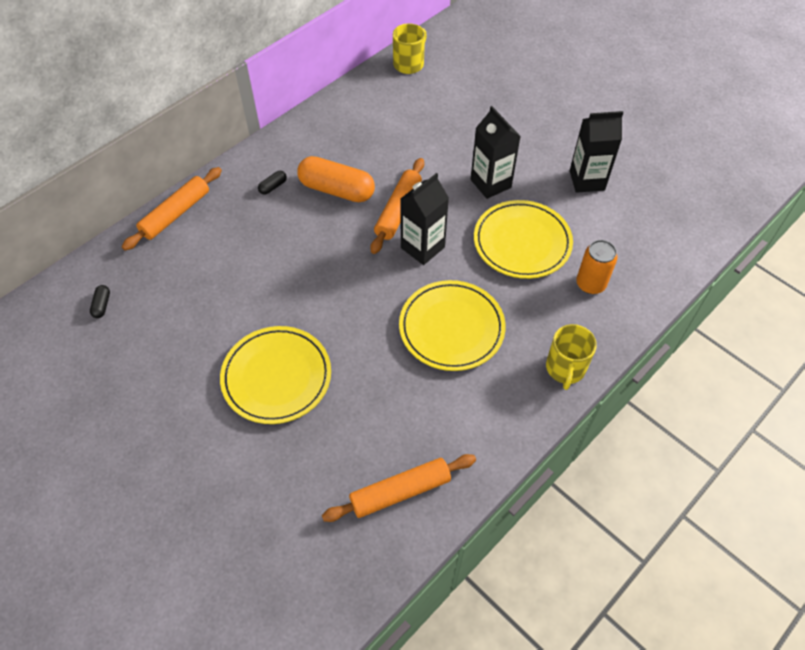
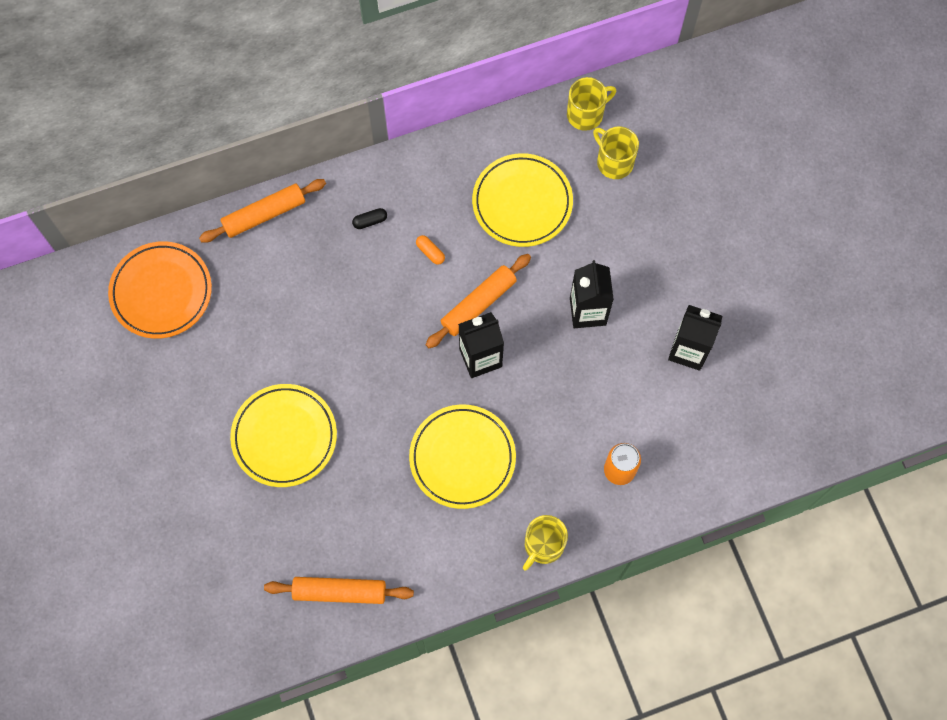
camera: 25 degrees right, 15 degrees up
(102, 305) = (161, 292): black capsule -> orange plate
(336, 190) = (430, 252): orange capsule -> orange capsule, size x0.41
(449, 85) = (614, 162): none -> yellow mug
(522, 242) = (579, 395): yellow plate -> yellow plate (522, 202)

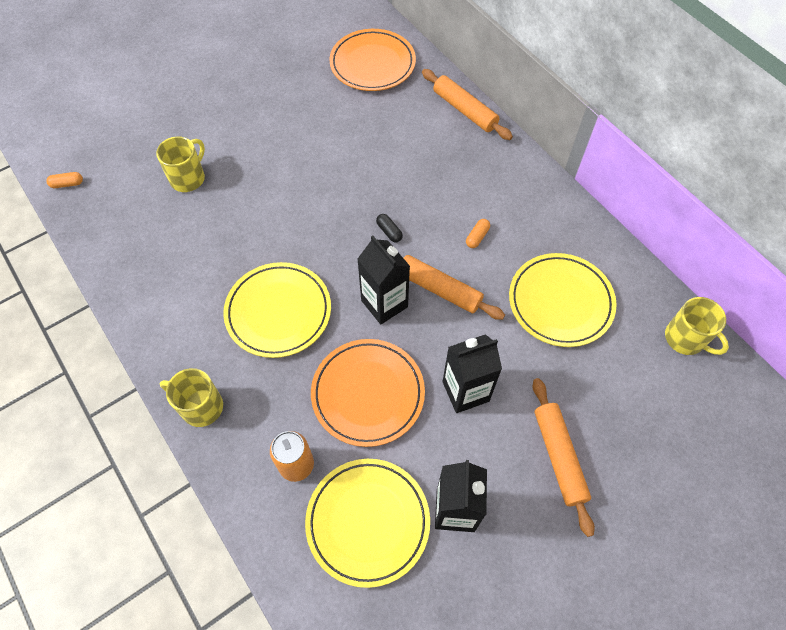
camera: 75 degrees right, 10 degrees down
(233, 659) = (67, 184): none -> orange capsule
(284, 437) = (268, 171): yellow plate -> yellow plate (368, 522)
(339, 592) = (133, 244): orange rolling pin -> orange rolling pin (559, 456)
(370, 221) = (489, 184): black capsule -> black capsule (389, 232)
(568, 395) = (368, 394): none -> orange plate
(614, 162) = (645, 379): yellow mug -> yellow mug (188, 178)

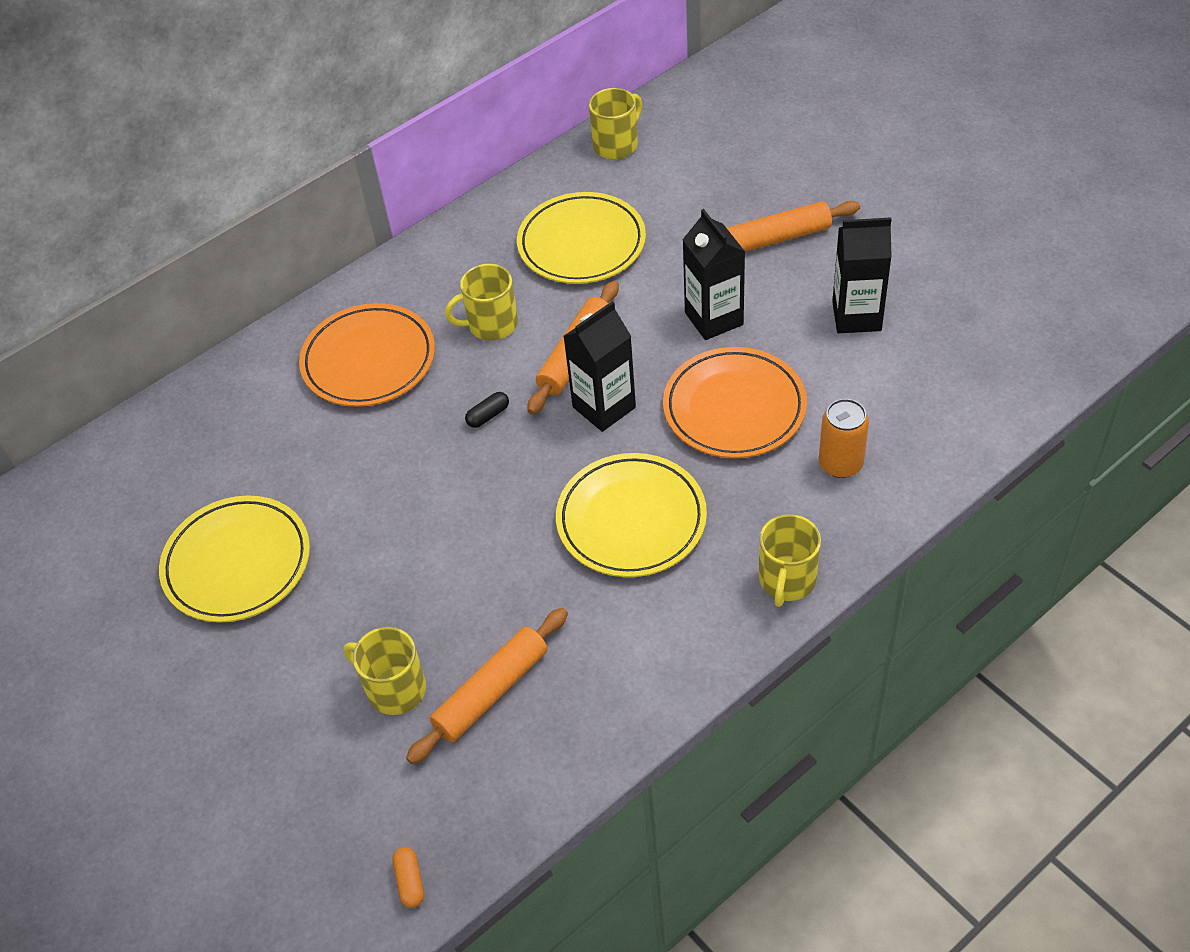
camera: 90 degrees left, 10 degrees down
(368, 522) = (890, 388): yellow plate -> yellow plate (237, 563)
(372, 64) = (155, 475): orange plate -> orange plate (369, 360)
(464, 110) = (264, 354): orange rolling pin -> orange rolling pin (491, 692)
(477, 237) = (491, 324): orange capsule -> yellow mug

